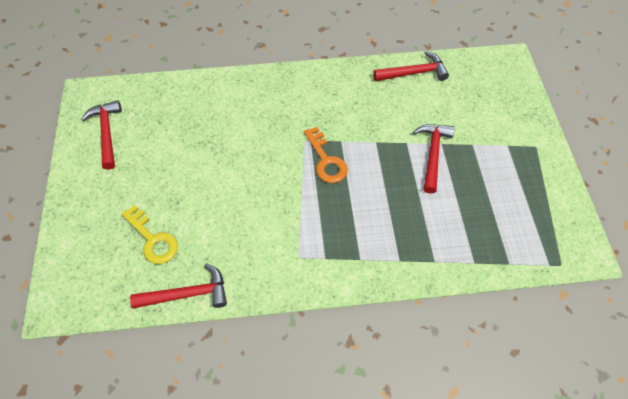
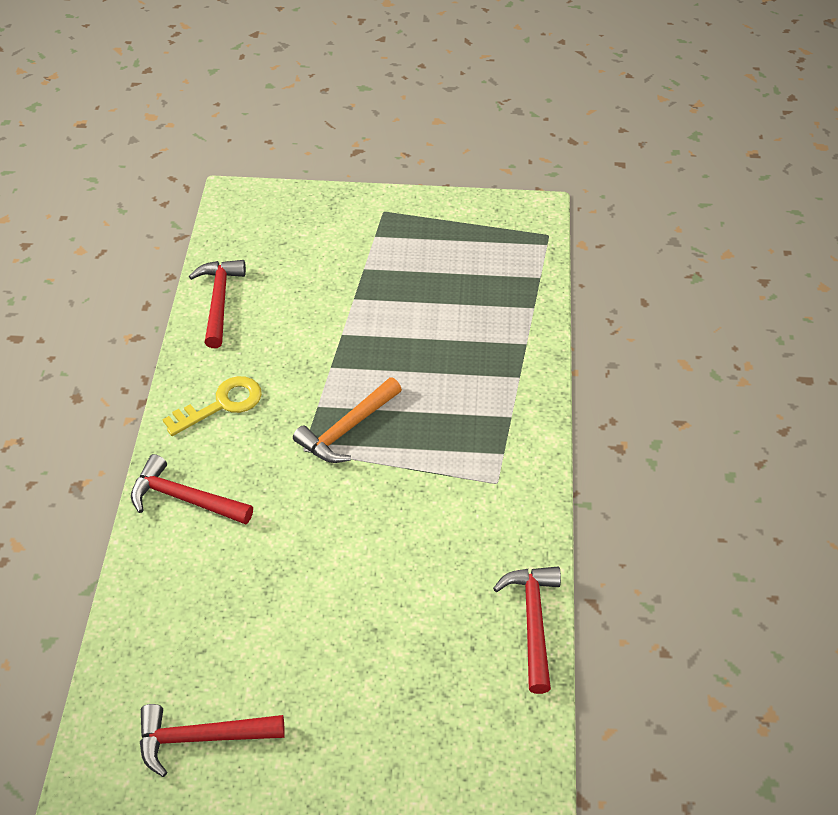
camera: 80 degrees left, 10 degrees down
(153, 239) = (436, 665): yellow key -> yellow key (222, 404)
(326, 160) = (347, 429): orange key -> orange hammer
(432, 154) = (368, 311): red hammer -> red hammer (185, 498)

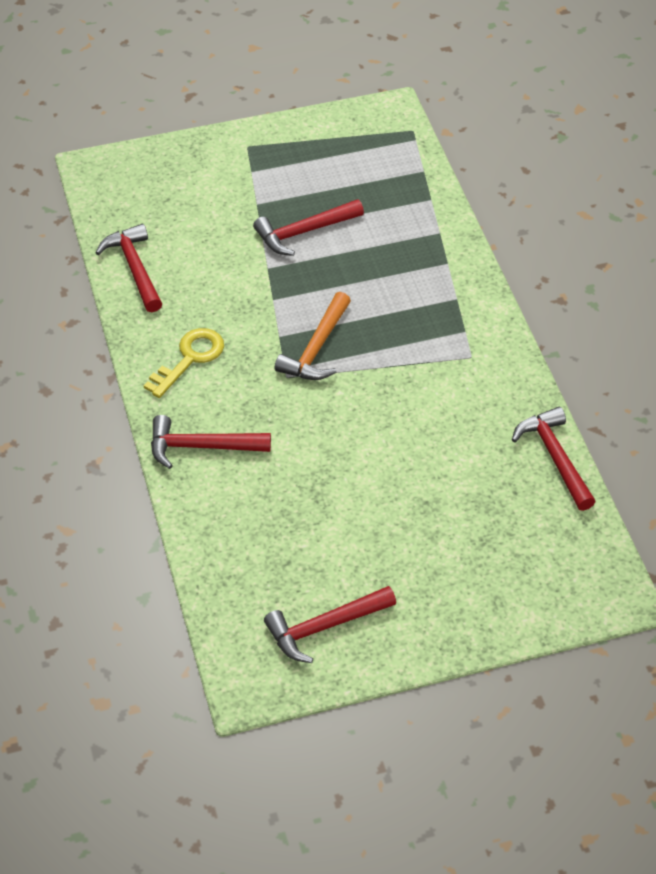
camera: 20 degrees left, 0 degrees up
(394, 308) = (304, 232): none -> red hammer

